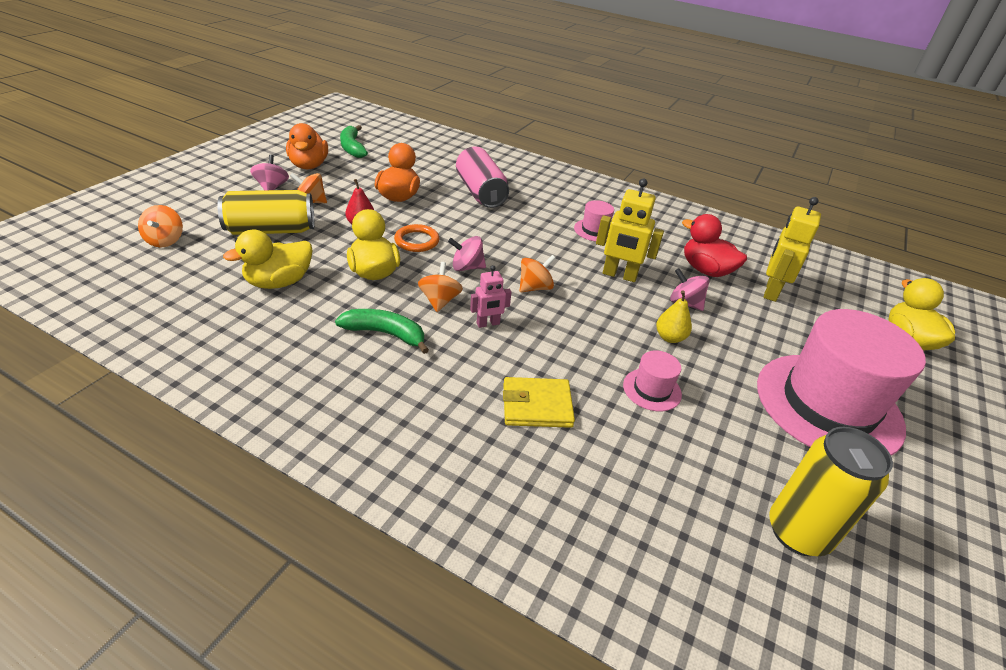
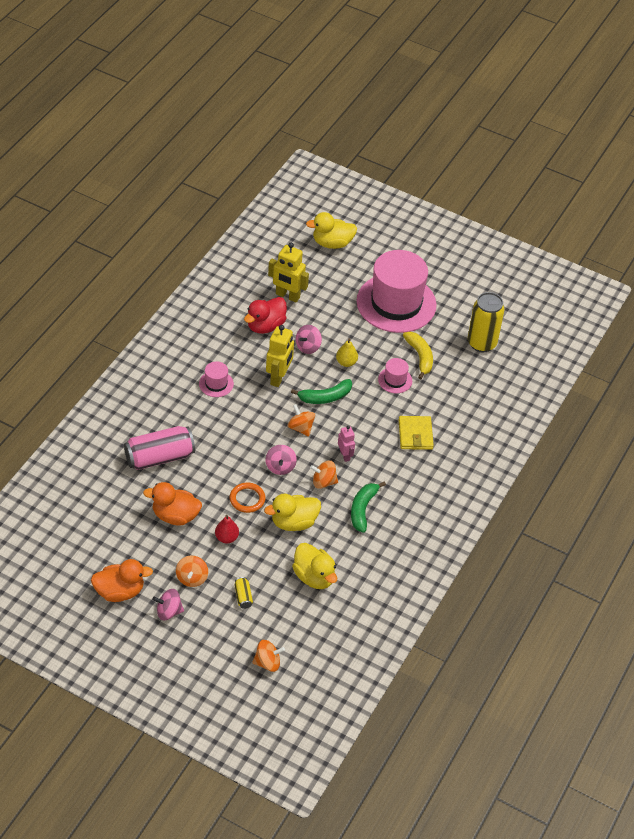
camera: 90 degrees left, 10 degrees up
(271, 230) = (243, 596): yellow can -> yellow can, size x0.43
(352, 148) = (74, 562): green banana -> green banana (325, 397)
(717, 427) = (420, 357): none -> yellow banana

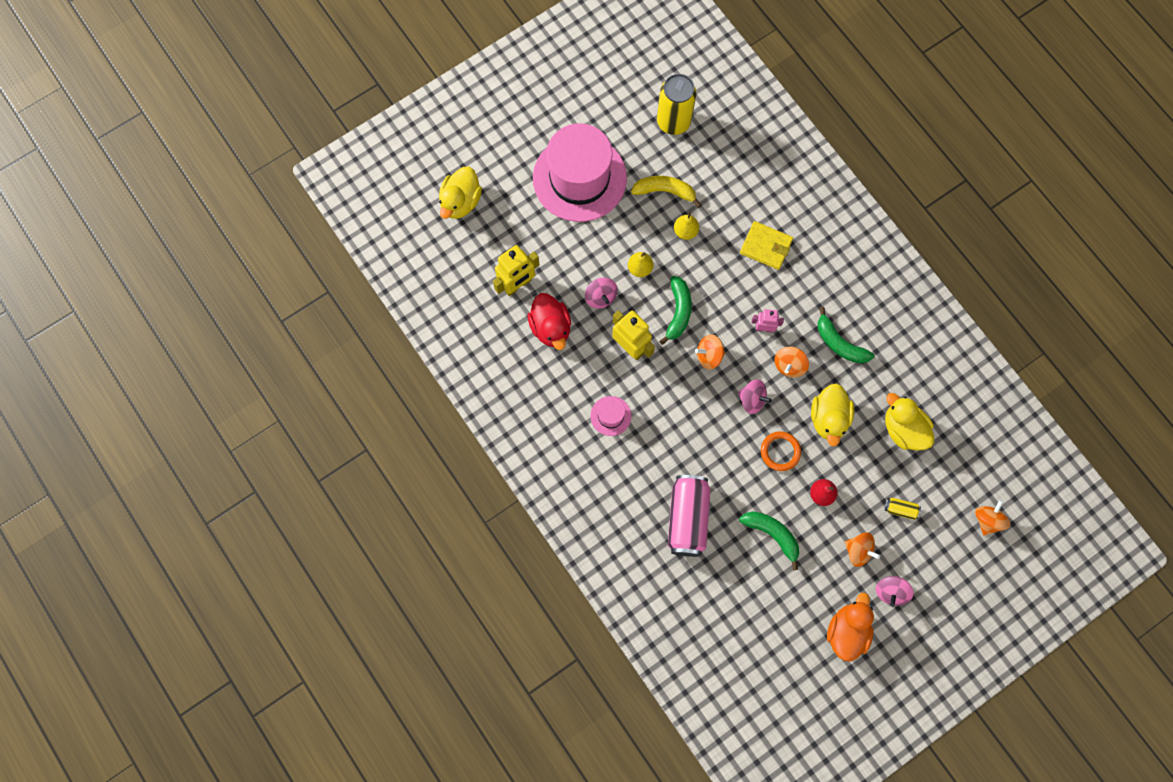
camera: 60 degrees left, 25 degrees up
(175, 516) = (772, 534): orange duck -> green banana
(314, 577) = (903, 429): yellow duck -> yellow duck turned 120 degrees counterclockwise
(395, 380) = (685, 231): pink hat -> yellow pear

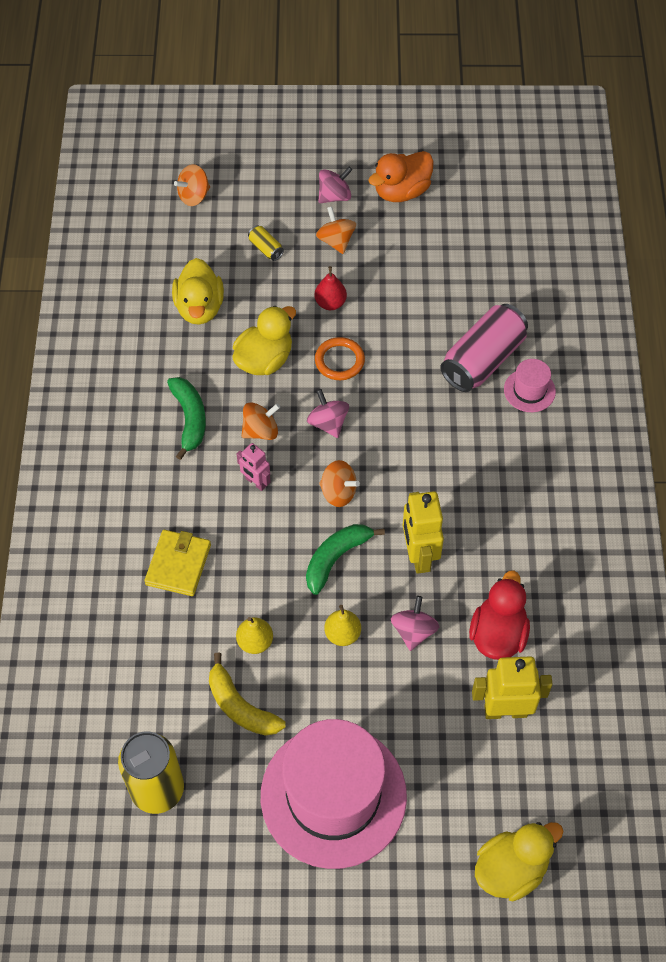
camera: 145 degrees left, 15 degrees down
(610, 416) = (494, 499): pink hat -> pink hat (529, 390)
(766, 246) = (178, 564): yellow wallet -> yellow wallet turned 45 degrees clockwise
(772, 534) = (407, 299): green banana -> none

